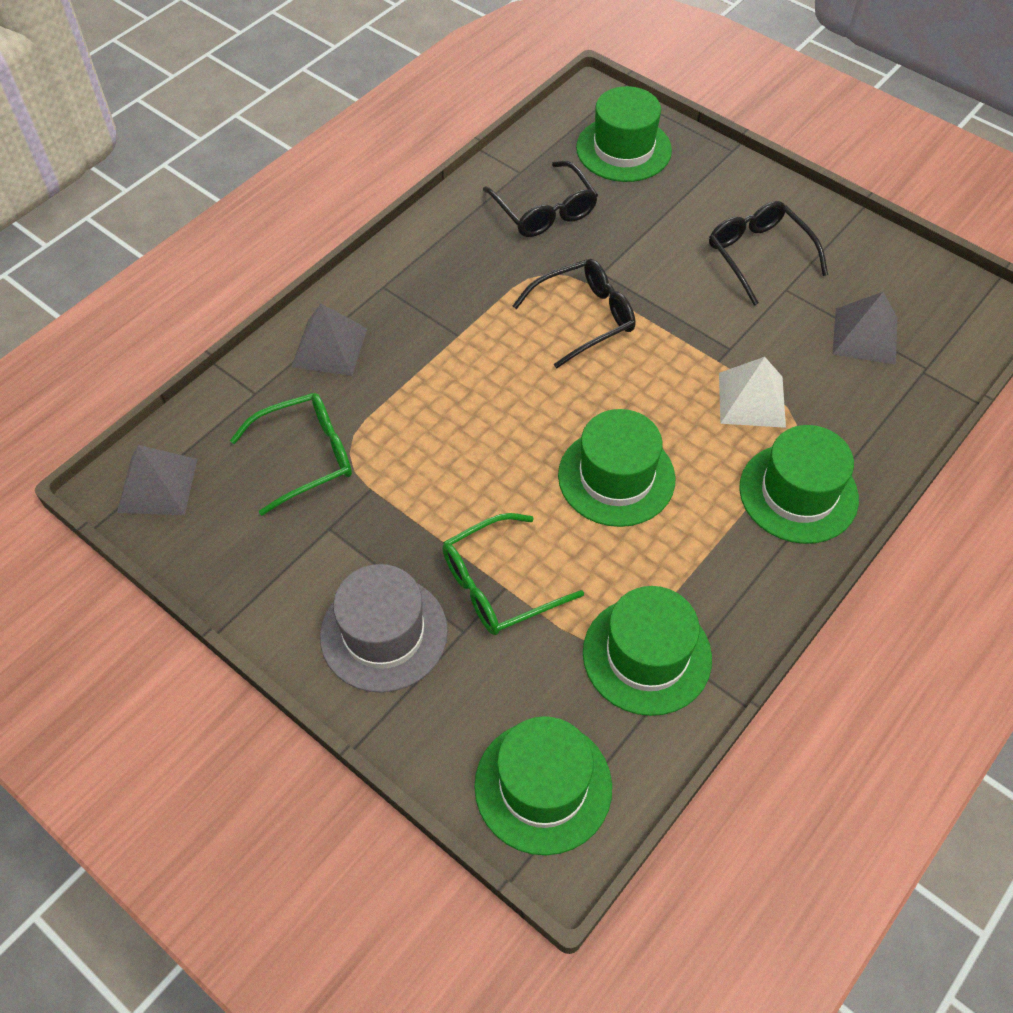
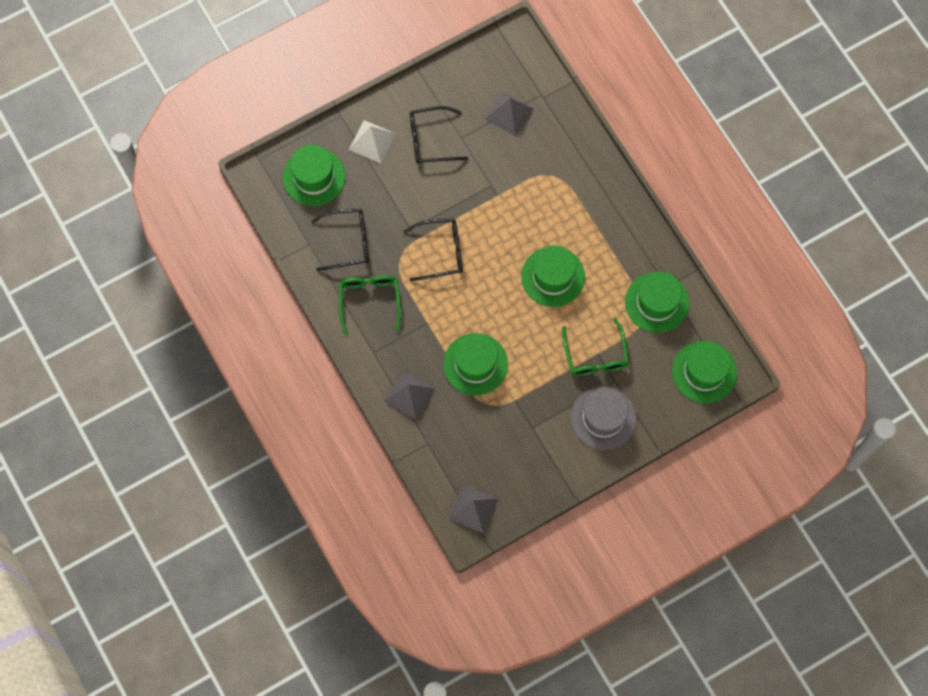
camera: 70 degrees left, 15 degrees up
(305, 457) = (482, 428): green glasses -> green glasses (369, 301)
(583, 318) = (440, 252): black glasses -> black glasses turned 90 degrees clockwise
(752, 399) = (529, 190): white pyramid -> white pyramid (372, 141)
(798, 493) = (594, 194): green hat -> green hat (475, 364)

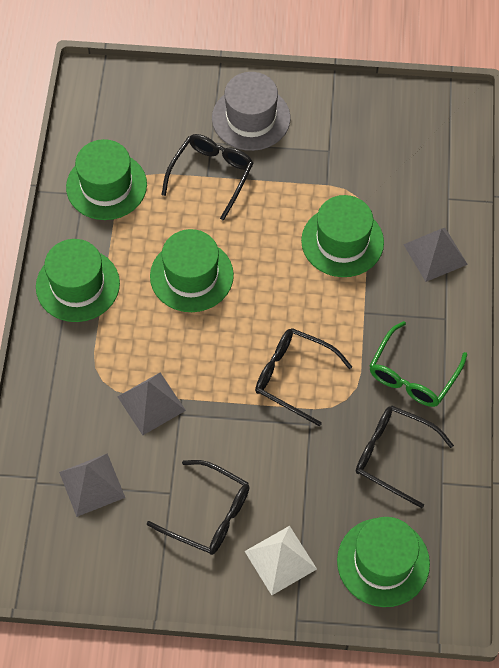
camera: 145 degrees left, 10 degrees down
(473, 508) = (443, 117): grey pyramid -> grey pyramid (151, 403)
(595, 355) = (211, 176): green glasses -> black glasses
(704, 372) = (117, 99): green hat -> green hat (77, 285)

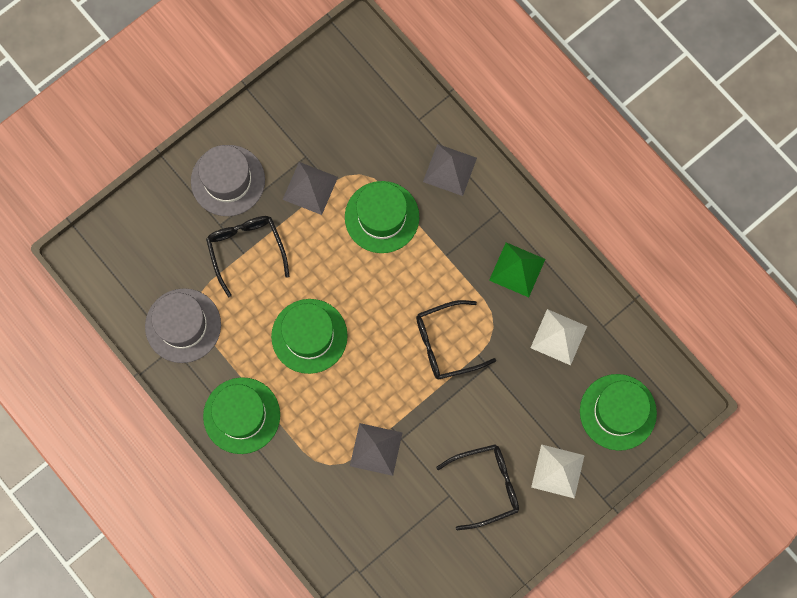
camera: 45 degrees left, 15 degrees up
(92, 484) = (396, 538): grey pyramid -> grey pyramid (310, 188)
(106, 186) = (183, 325): green hat -> grey hat
(394, 456) = (558, 337): black glasses -> white pyramid
(413, 374) = (517, 269): green glasses -> green pyramid

